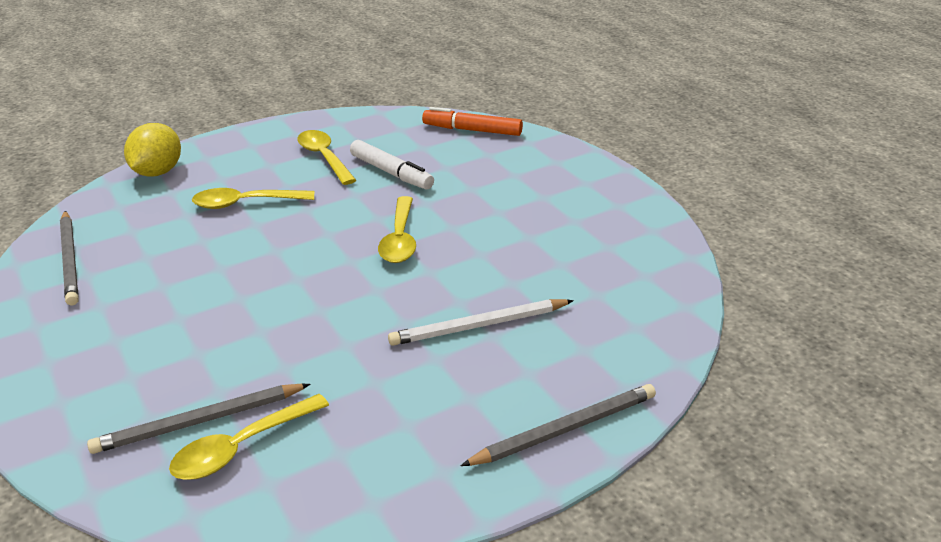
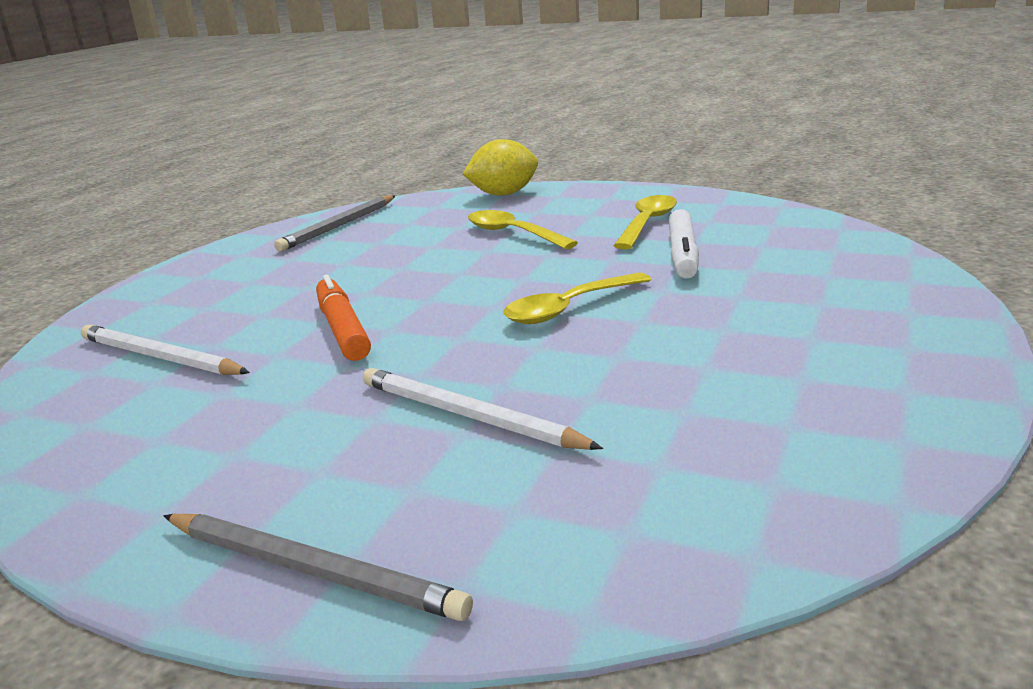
camera: 55 degrees right, 10 degrees down
(199, 422) = (159, 357): grey pencil -> white pencil
(241, 447) = (133, 390): yellow spoon -> none
(472, 130) = (856, 248): orange marker -> orange marker (343, 329)

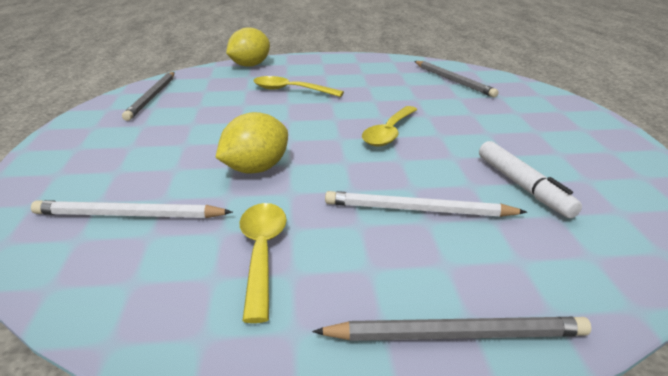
camera: 30 degrees left, 5 degrees up
(343, 329) = (255, 169): orange marker -> yellow lemon
(647, 223) = (367, 76): yellow spoon -> yellow spoon (262, 253)
(682, 254) = (411, 93): white marker -> white marker (523, 186)
(779, 242) = (453, 81): none -> grey pencil

